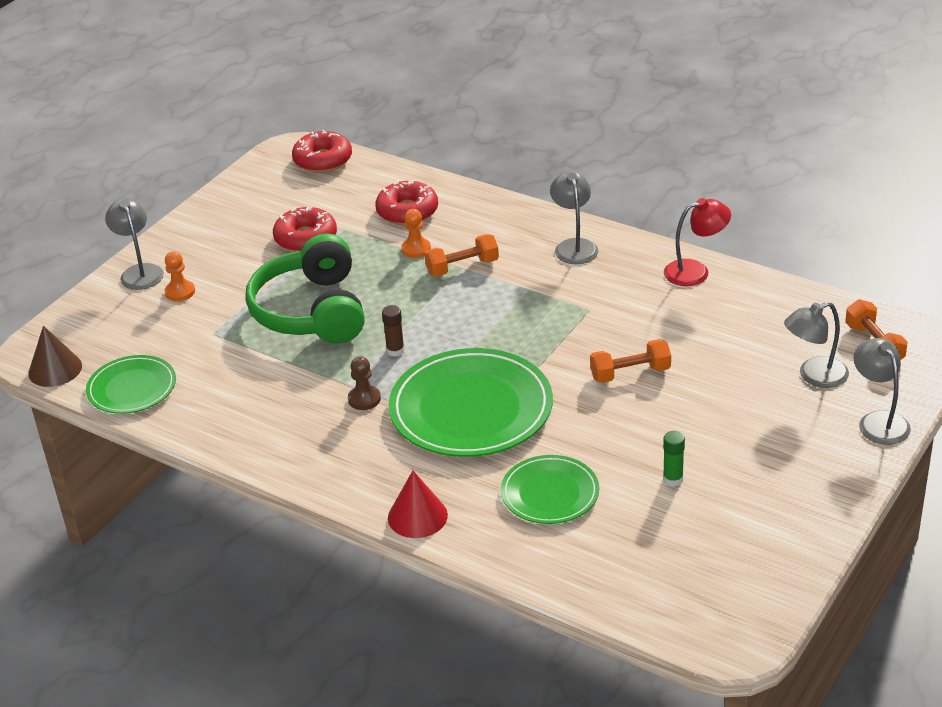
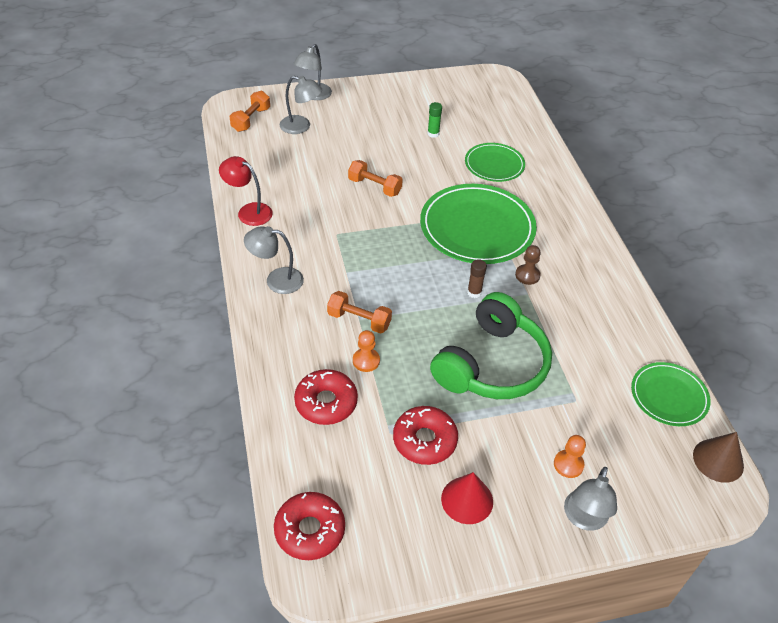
camera: 140 degrees left, 10 degrees up
(417, 516) = (569, 197): red cone -> red cone (467, 500)
(574, 246) = (276, 280): grey lamp -> grey lamp turned 60 degrees clockwise

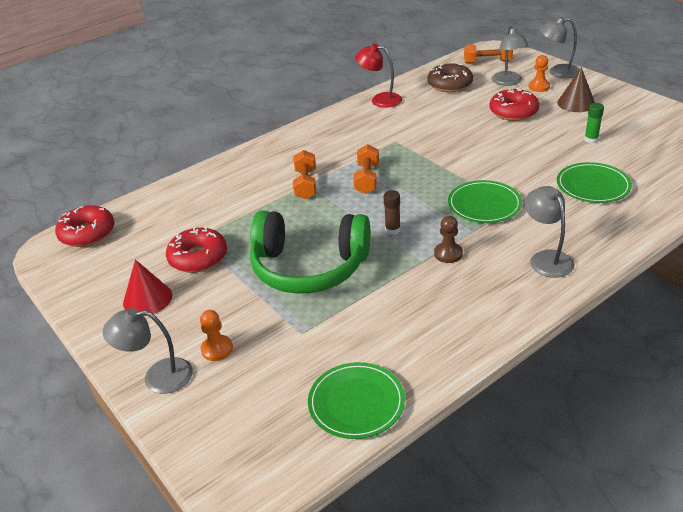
camera: 70 degrees right, 10 degrees down
(249, 211) = (380, 100): red lamp -> red lamp turned 75 degrees counterclockwise
(268, 158) = (450, 84): none -> brown donut
(276, 280) = (317, 136): grey lamp -> grey lamp (546, 258)
(326, 402) = (208, 199): red donut -> red donut (513, 112)
(366, 361) = (264, 202): orange pawn -> orange pawn (539, 87)
(374, 187) = (475, 137): orange dumbbell -> orange dumbbell (367, 179)
(477, 227) = (484, 204): green plate -> green plate, size x0.56
(718, 460) = (286, 468): brown cone -> brown cone (576, 103)

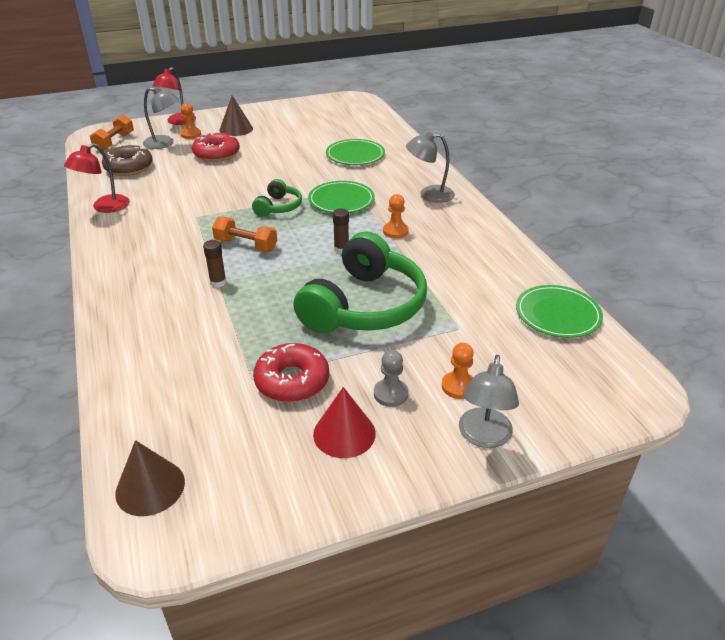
camera: 75 degrees left, 0 degrees up
(87, 233) = (150, 487): red donut -> brown cone
(197, 311) = (390, 394): none -> grey pawn
(305, 184) = (218, 282): orange dumbbell -> brown glue stick
(442, 174) = (278, 207): none -> green headphones
(448, 254) = (395, 231): brown pawn -> orange pawn
(557, 72) = (178, 122): grey lamp -> red lamp
(591, 140) = (294, 139): green glue stick -> none

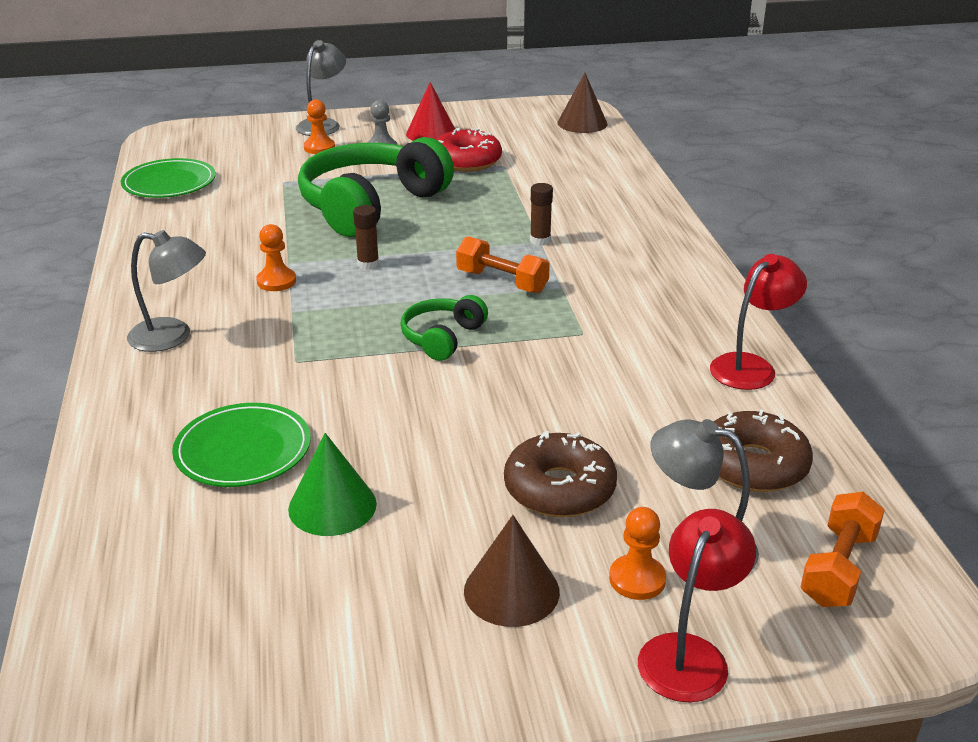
camera: 170 degrees left, 5 degrees down
(216, 154) = (559, 489): red donut -> brown donut
(308, 143) = (332, 506): none -> green cone
(341, 200) = (330, 340): green plate -> none

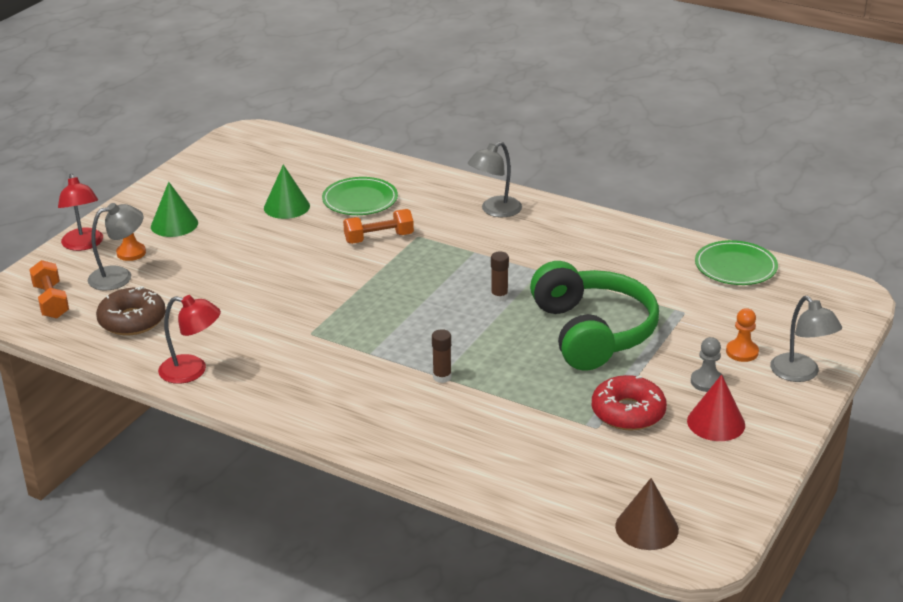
camera: 130 degrees right, 0 degrees up
(276, 281) = (519, 259): orange pawn -> none
(442, 337) = (376, 286): green headphones -> none
(502, 281) = (408, 335): orange dumbbell -> orange dumbbell (379, 238)
(511, 591) = (174, 224): brown cone -> green cone
(559, 489) = (207, 262): brown donut -> none
(751, 366) = (192, 371): red lamp -> red lamp turned 75 degrees counterclockwise

